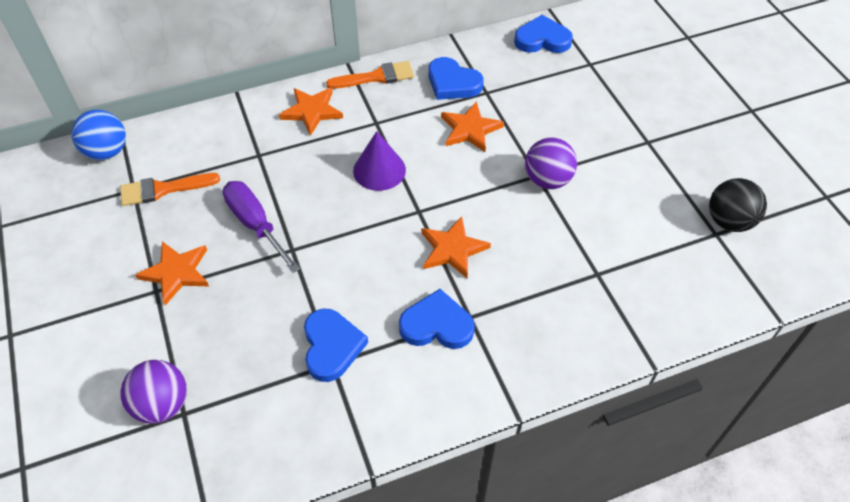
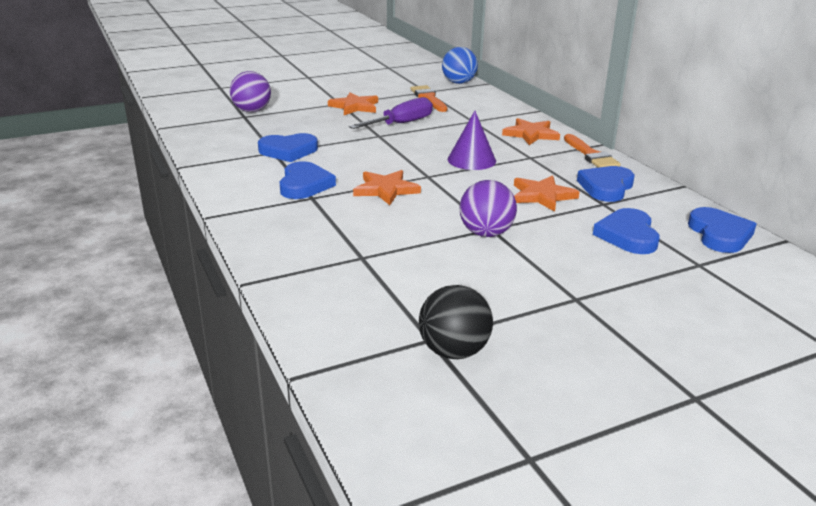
camera: 85 degrees right, 25 degrees down
(546, 91) = (627, 235): none -> blue heart

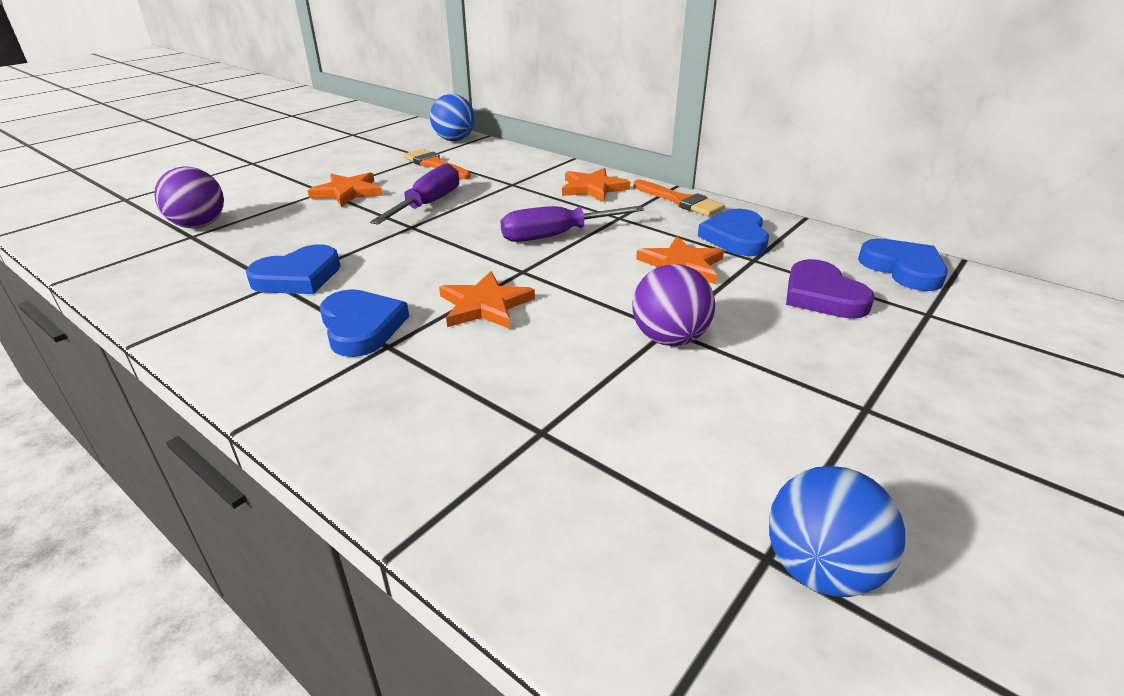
camera: 25 degrees left, 5 degrees up
(454, 351) = (820, 569): black ball -> blue ball
(471, 160) = (556, 236): purple cone -> purple screwdriver
(627, 235) = (822, 295): blue heart -> purple heart

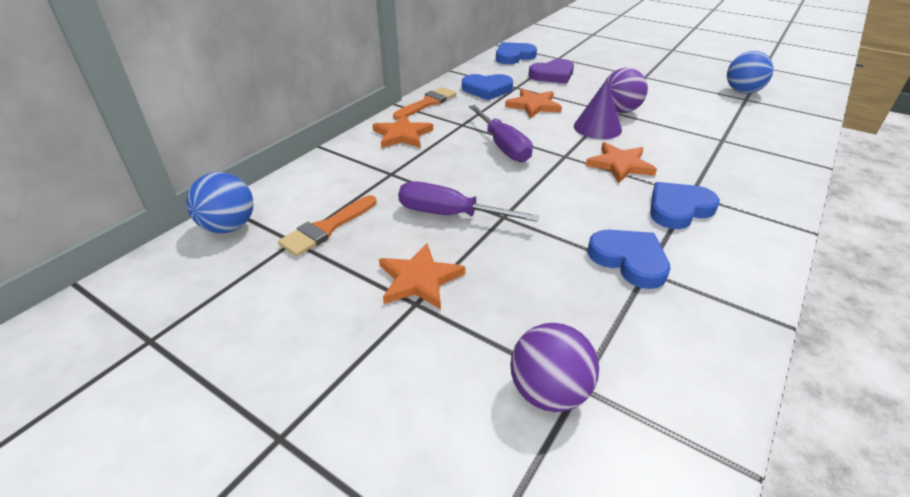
camera: 95 degrees left, 5 degrees up
(603, 306) = (597, 127): none -> purple cone

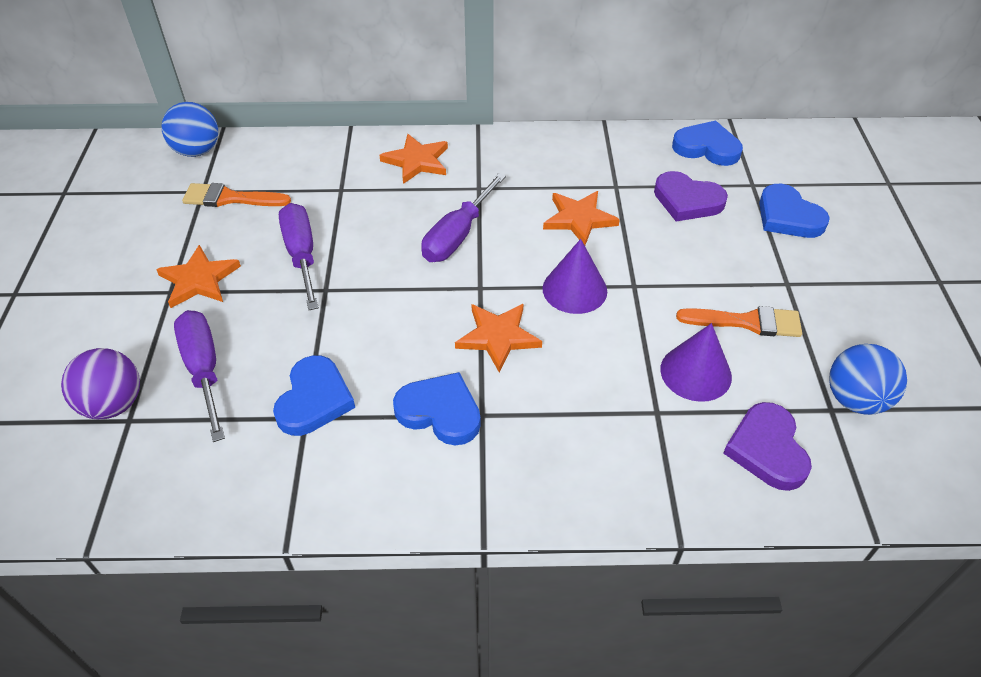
camera: 55 degrees right, 10 degrees up
(427, 103) = (501, 144): orange brush -> orange brush (747, 322)
(487, 89) = (582, 168): blue heart -> blue heart (788, 216)
(547, 312) = (204, 370): none -> purple screwdriver
(620, 111) = (644, 293): purple ball -> none
(697, 119) = (695, 372): none -> purple cone
(767, 122) = (767, 449): none -> purple heart

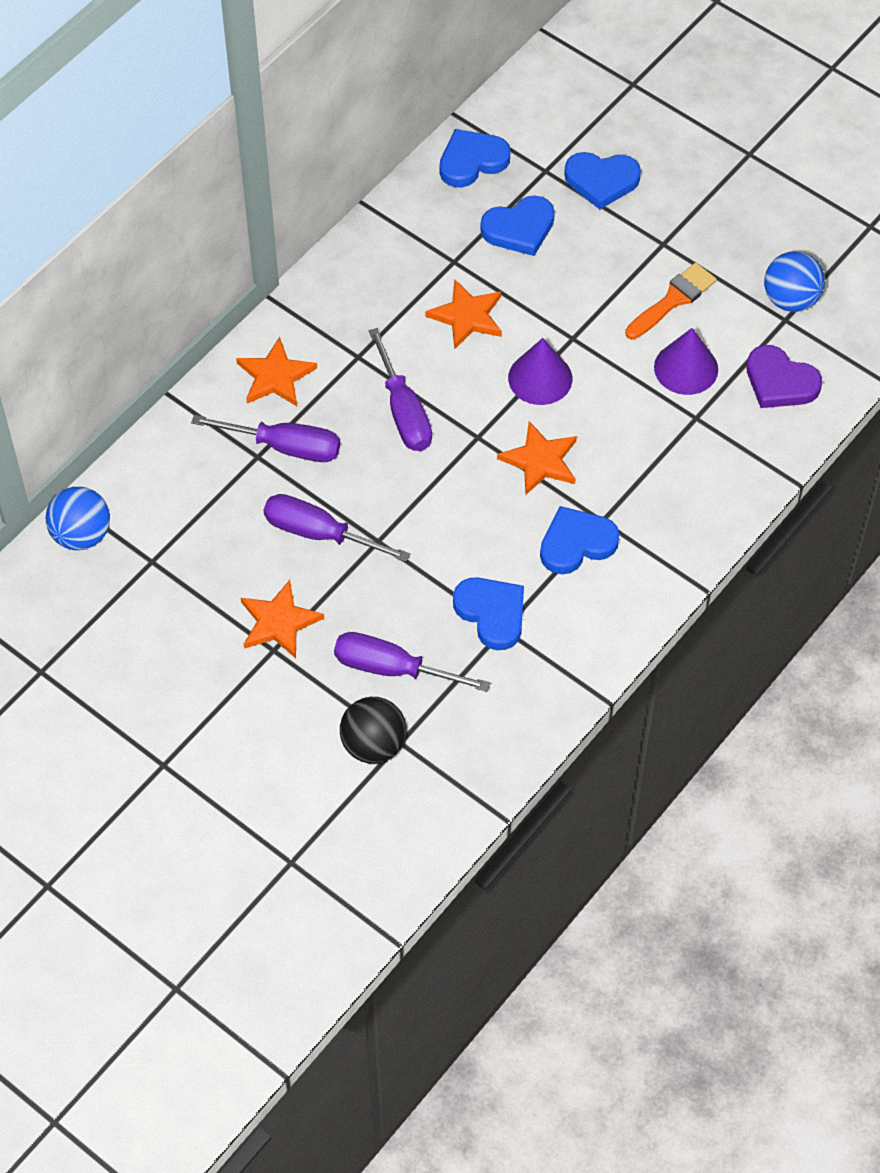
camera: 50 degrees left, 10 degrees up
(113, 404) = (373, 745): purple ball -> black ball
(230, 198) = (186, 545): orange brush -> none
(362, 197) = (284, 447): none -> purple screwdriver
(687, 200) = (519, 229): purple heart -> blue heart

